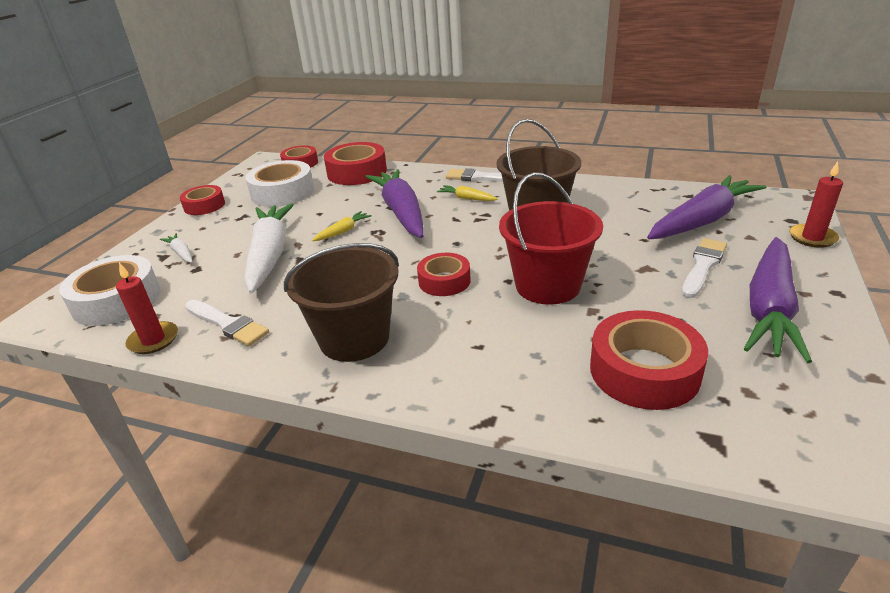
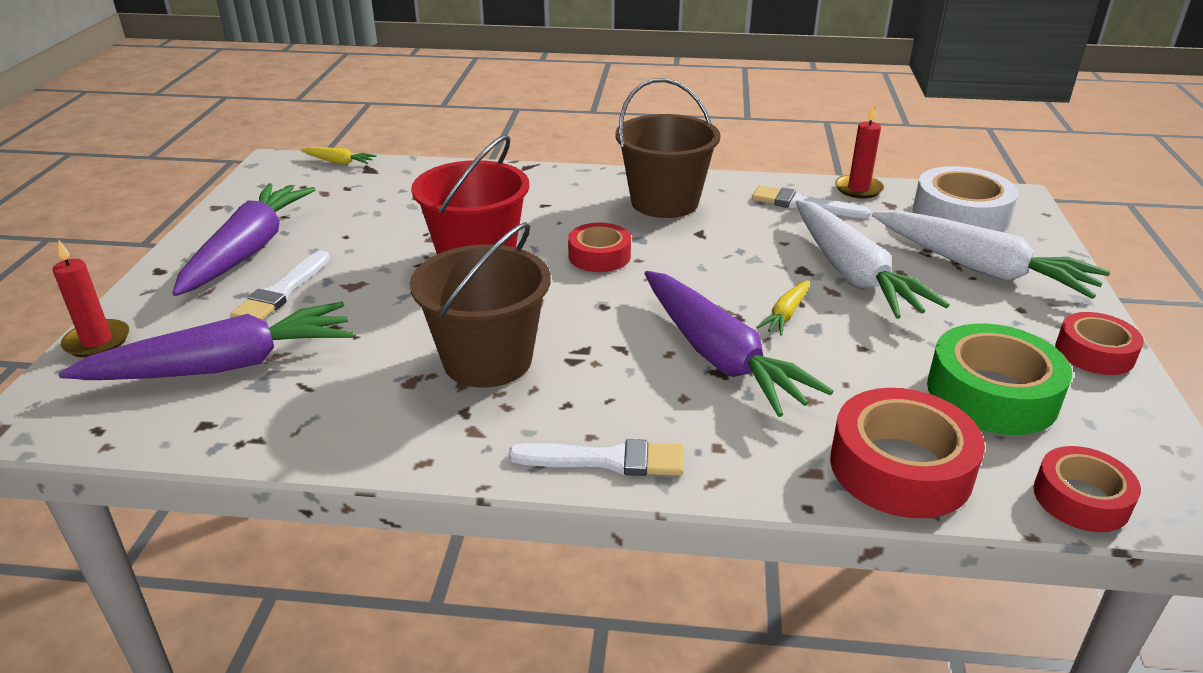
camera: 165 degrees right, 0 degrees up
(181, 253) = (981, 269): white carrot -> white carrot, size x2.32
(282, 192) = (992, 394): white tape -> green tape
(466, 198) = (617, 395): yellow carrot -> yellow carrot (339, 162)
(644, 371) = (400, 198): red tape -> none
(703, 220) = (225, 365): purple carrot -> purple carrot turned 150 degrees counterclockwise

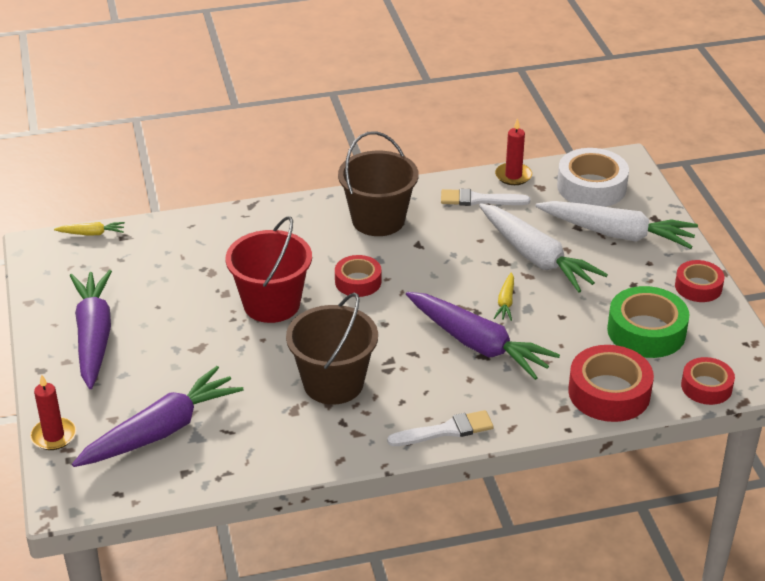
camera: 20 degrees left, 5 degrees up
(282, 291) = (151, 365): white brush -> none

